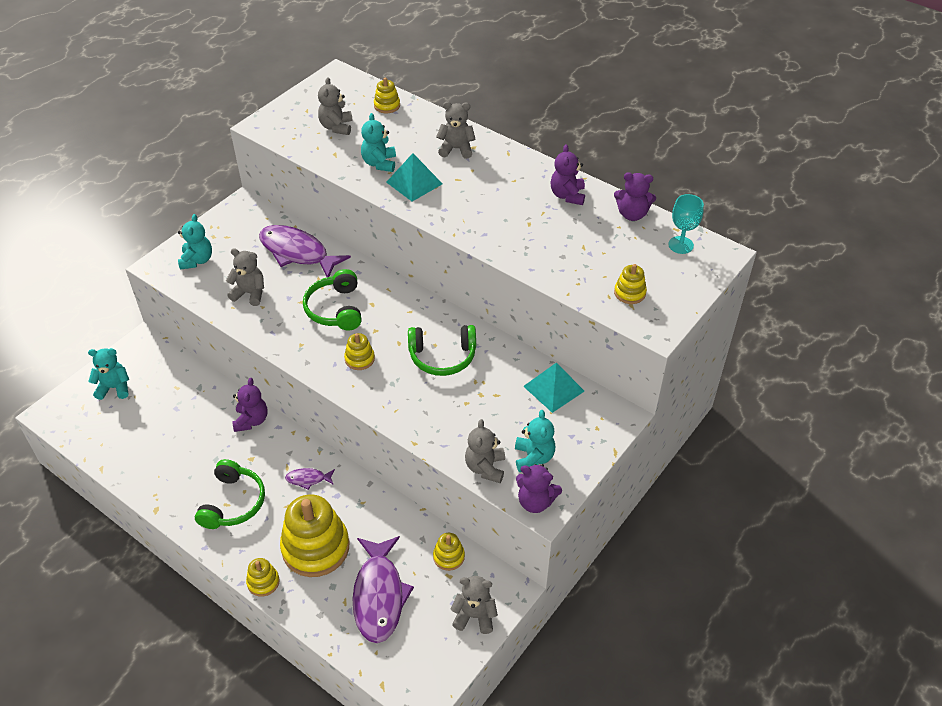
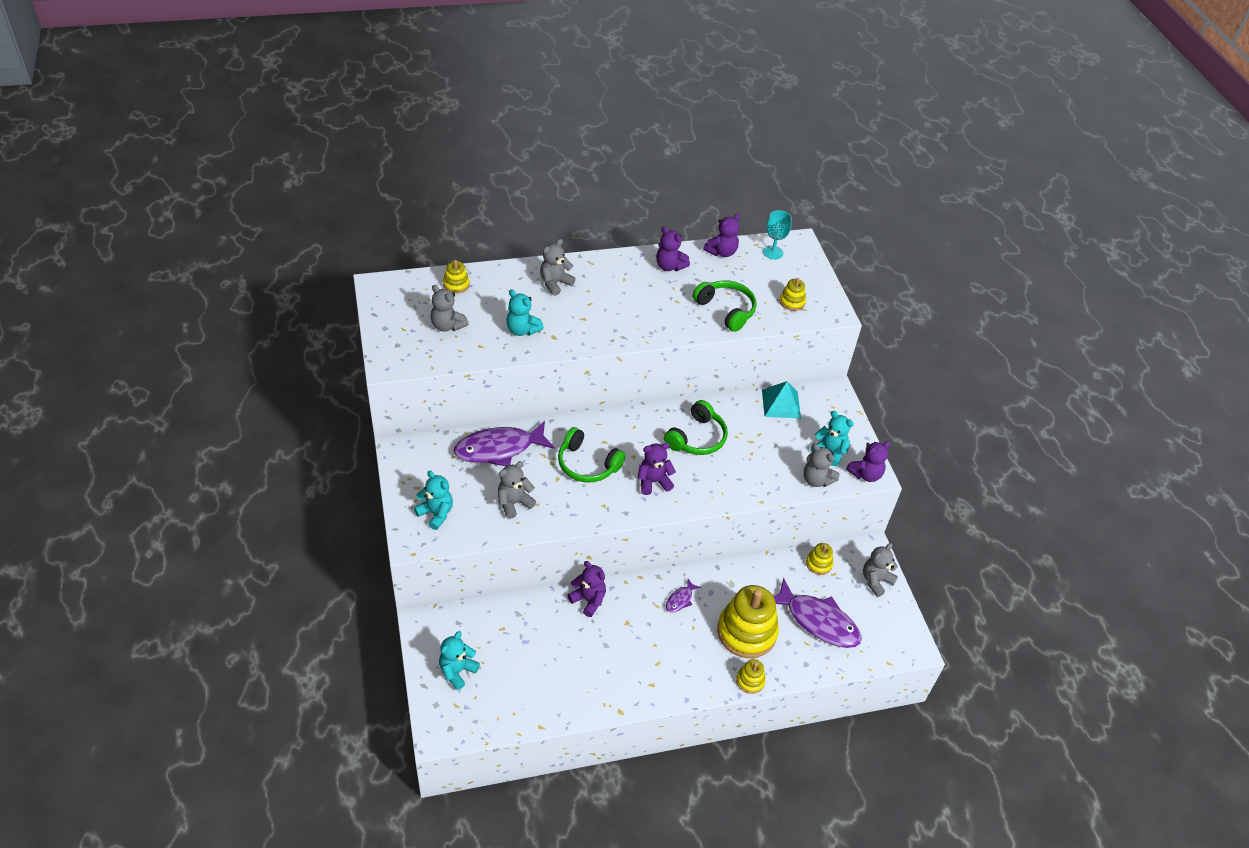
camera: 55 degrees left, 0 degrees up
(233, 503) = (660, 658): green headphones -> green headphones (726, 310)
(359, 359) = (653, 482): yellow stacking toy -> purple teddy bear
(414, 183) = (567, 326): turquoise pyramid -> none

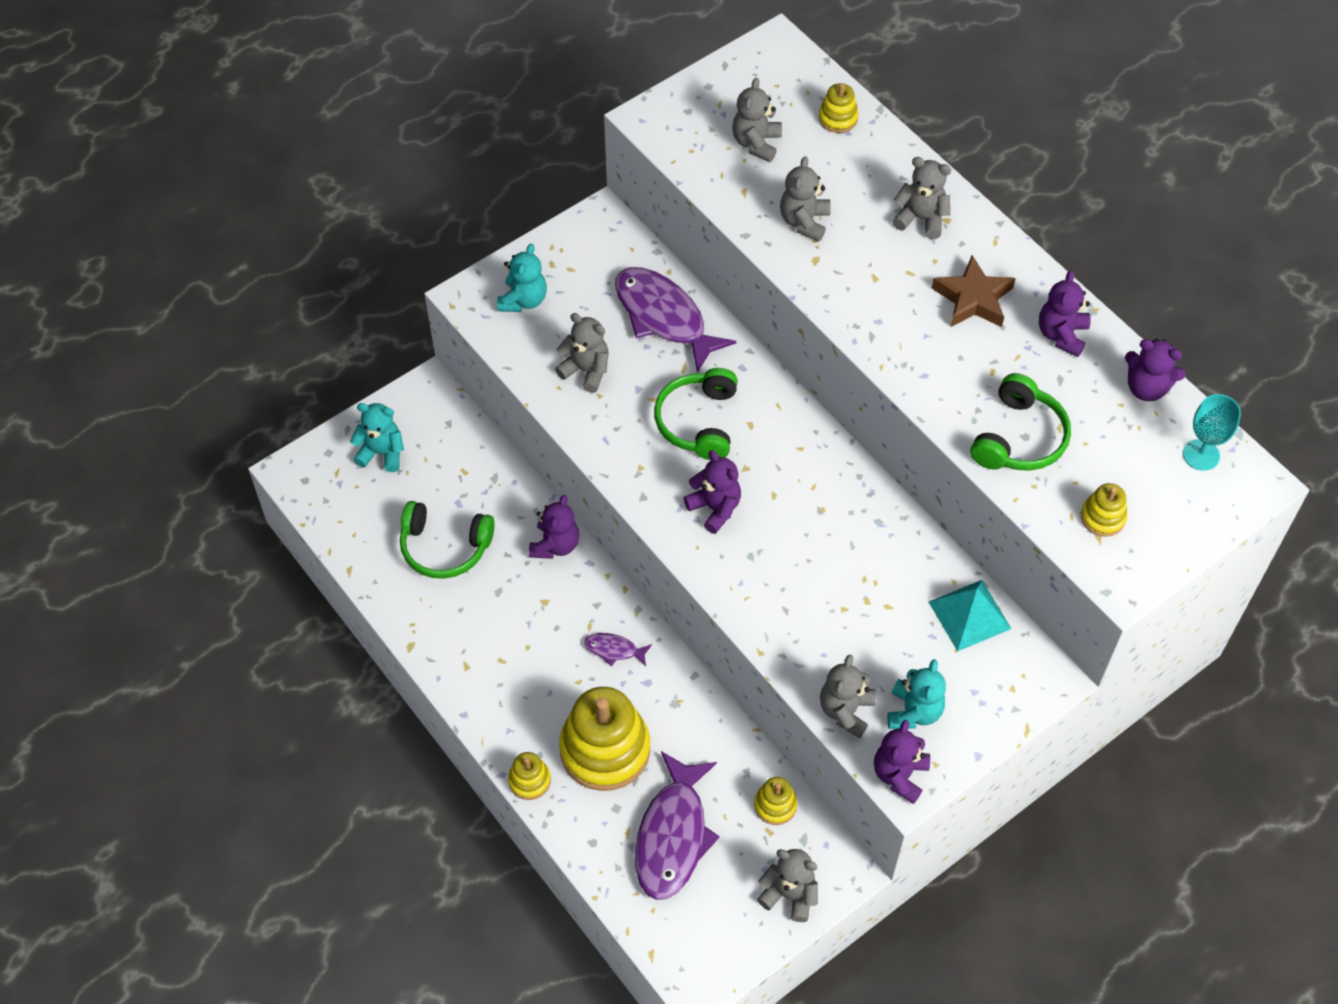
camera: 70 degrees right, 10 degrees up
(522, 330) = (804, 221): turquoise teddy bear -> grey teddy bear
(624, 287) = (973, 298): none -> brown star
(697, 438) = (828, 530): green headphones -> green headphones (445, 547)
(865, 474) = (899, 775): purple teddy bear -> purple teddy bear turned 75 degrees clockwise

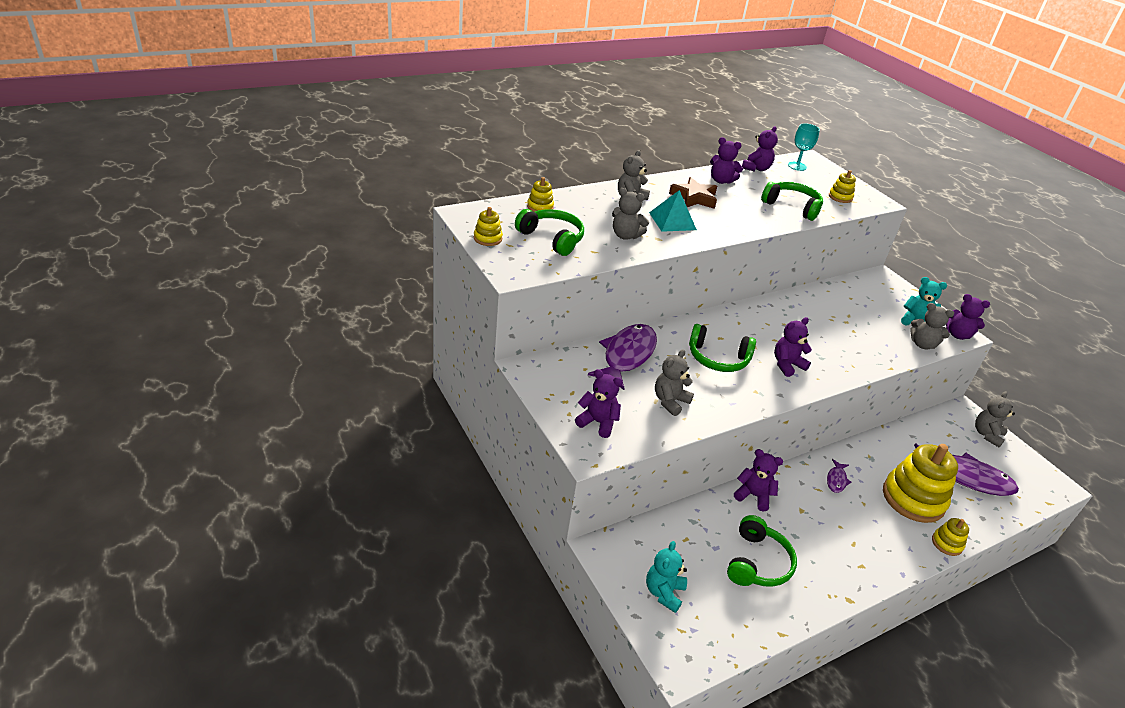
camera: 85 degrees left, 20 degrees down
(523, 300) = (598, 422): turquoise teddy bear -> purple teddy bear
(664, 317) = (627, 356): purple fish -> purple fish turned 150 degrees clockwise
(756, 143) = (552, 238): grey teddy bear -> green headphones
(775, 805) = (931, 428): yellow stacking toy -> yellow stacking toy (488, 238)
(969, 615) = (849, 290): turquoise pyramid -> turquoise pyramid (672, 221)

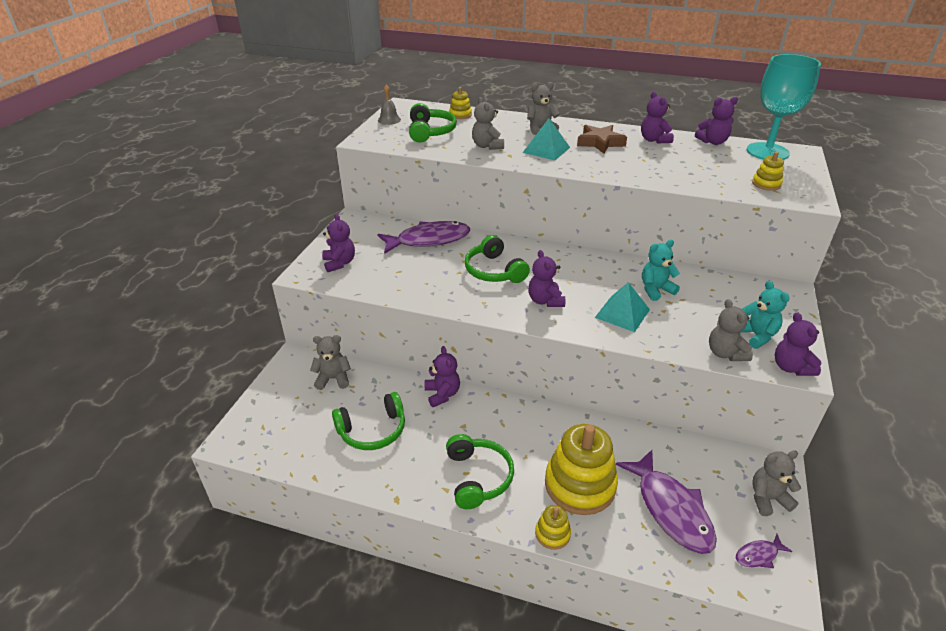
camera: 50 degrees right, 0 degrees up
(488, 238) = (389, 120): yellow stacking toy -> grey bell
(664, 592) = (288, 402): turquoise teddy bear -> turquoise teddy bear (655, 290)
(670, 401) = (407, 276): grey teddy bear -> grey teddy bear (333, 379)
(787, 365) = (545, 301): purple teddy bear -> purple teddy bear turned 120 degrees counterclockwise
(792, 207) = (689, 174): green headphones -> green headphones (478, 477)
(797, 166) = (767, 152): turquoise goblet -> turquoise goblet, size x1.92
(836, 480) = (529, 428): purple fish -> purple fish (758, 555)
(839, 347) = (622, 313): none -> turquoise pyramid

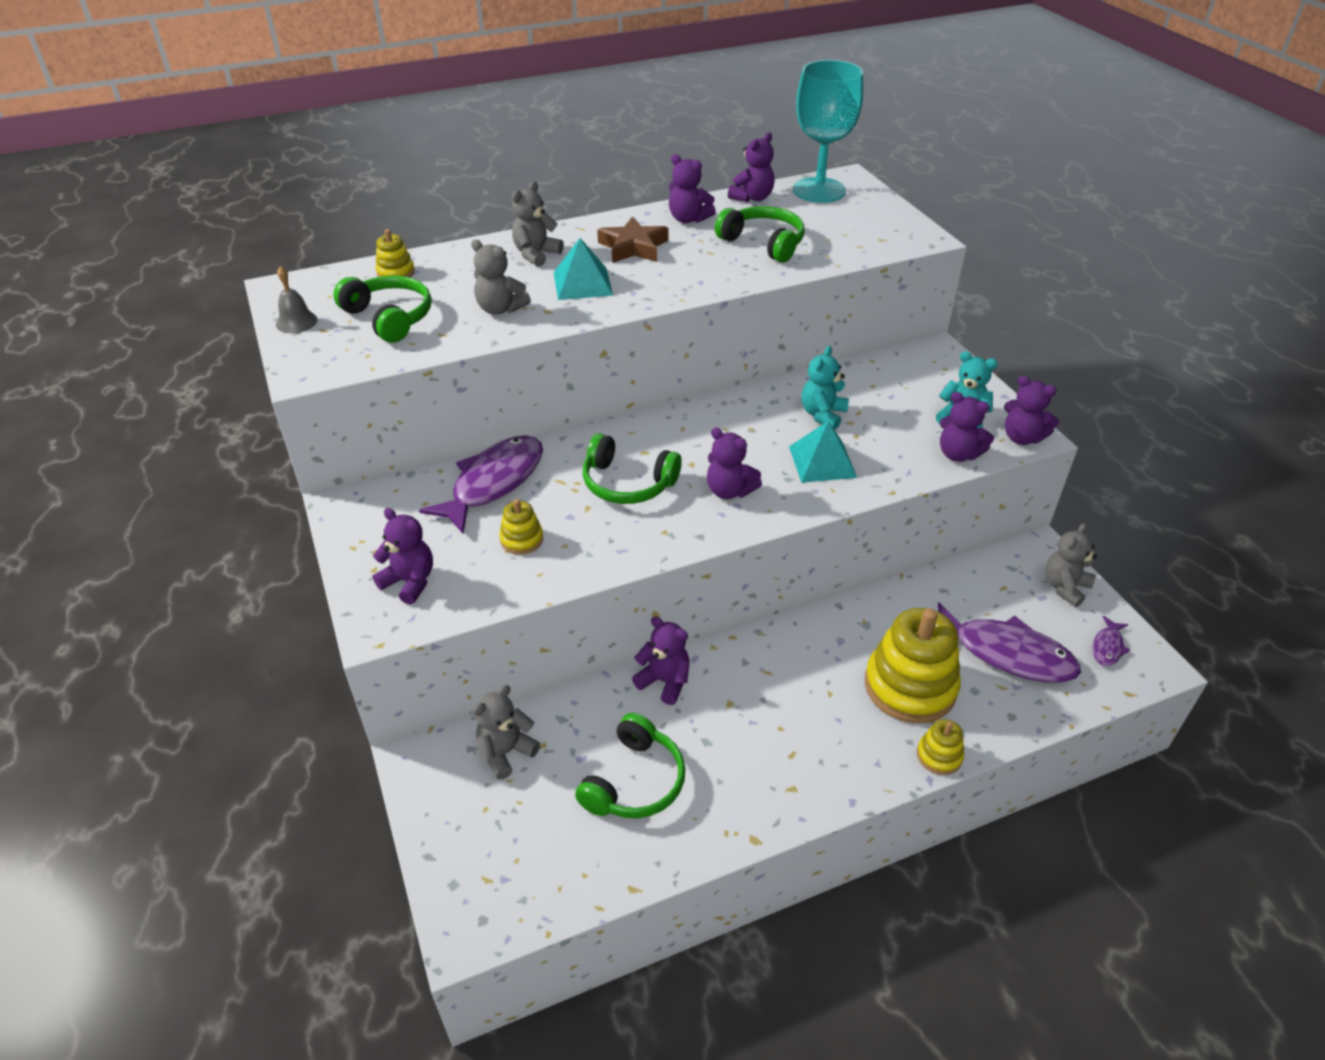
camera: 40 degrees left, 5 degrees up
(478, 477) = (809, 750): green headphones -> green headphones (763, 243)
(725, 353) = (958, 454): grey teddy bear -> purple teddy bear
(766, 184) = (864, 234): yellow stacking toy -> yellow stacking toy (522, 539)

